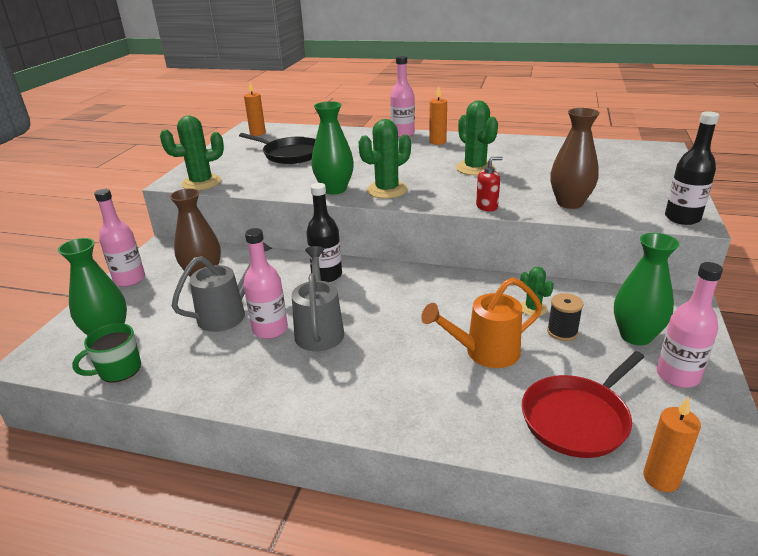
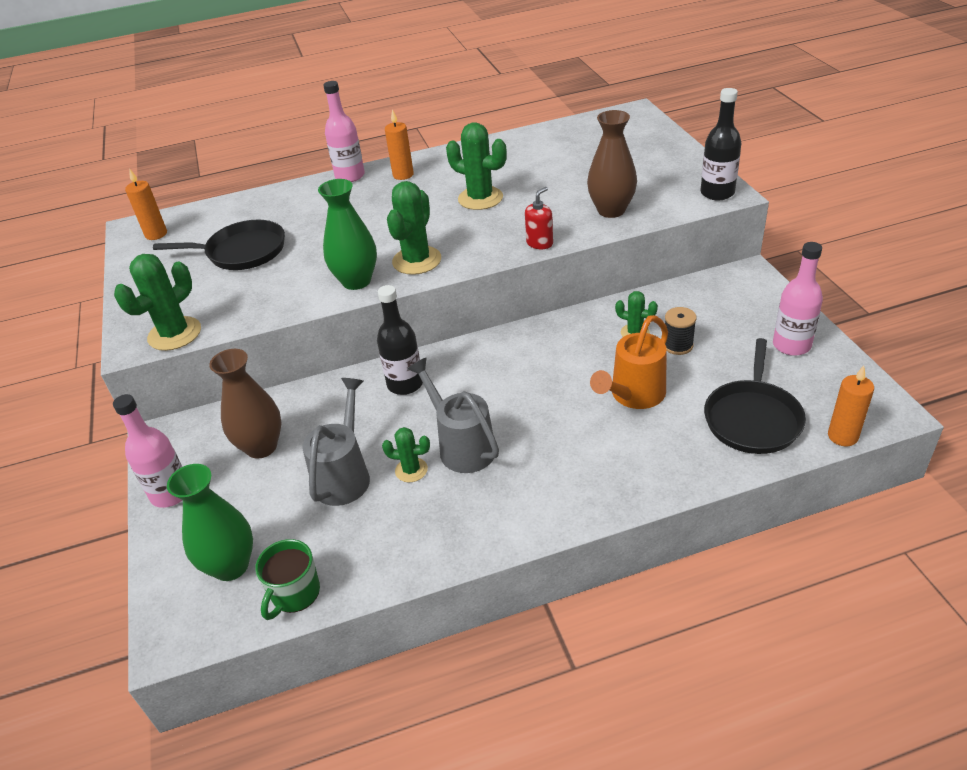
camera: 30 degrees left, 10 degrees up
(270, 329) = (411, 470): pink bottle -> green cactus
(577, 418) = (752, 418): red pan -> black pan
(635, 336) = (735, 323): green vase -> none

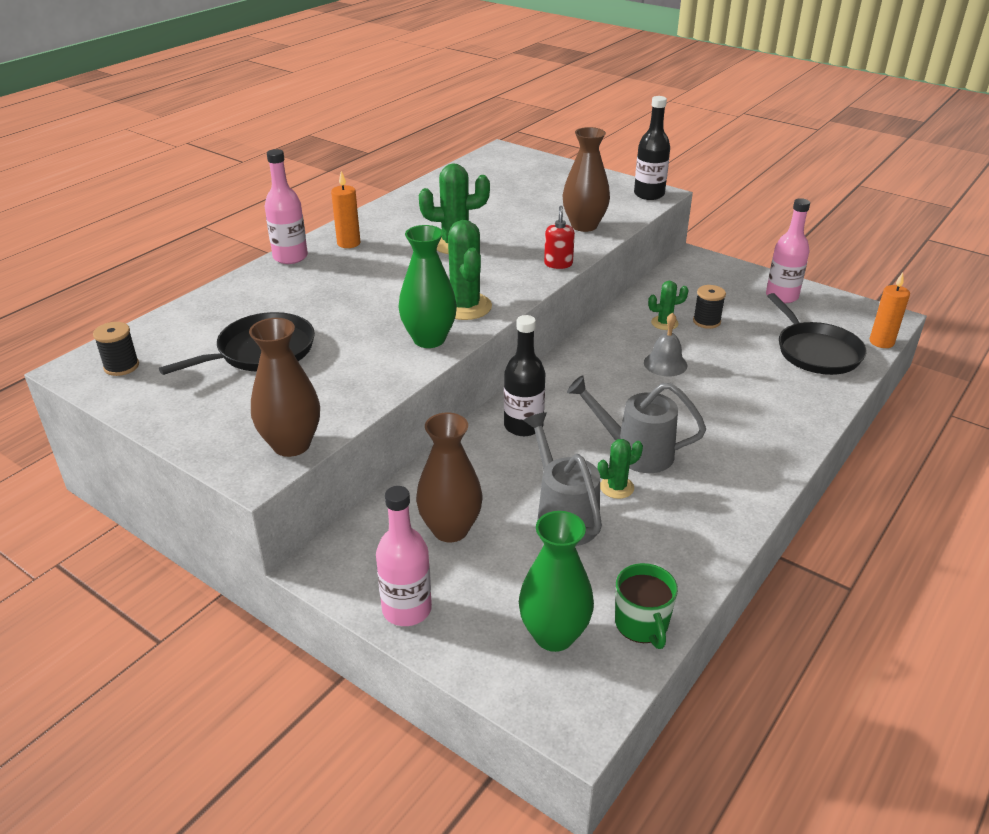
camera: 40 degrees left, 5 degrees down
(156, 234) = (121, 366): orange candle -> black spool
(174, 334) = (291, 445): green cactus -> brown vase
(586, 374) = (665, 364): none -> grey bell
(633, 395) = (719, 366): orange watering can -> none

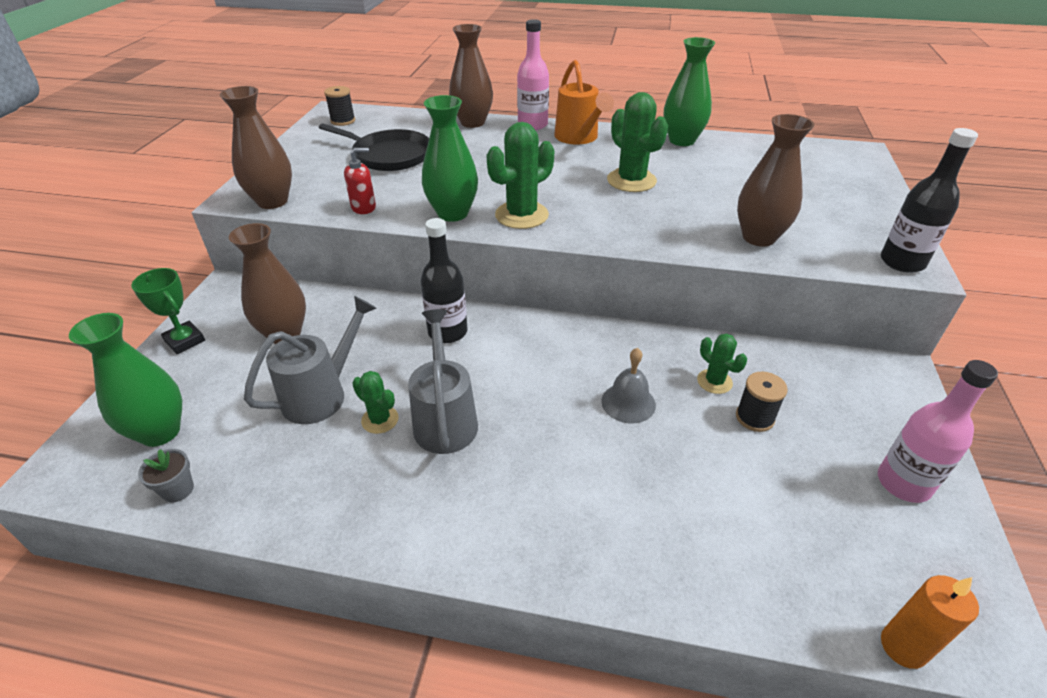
camera: 65 degrees right, 5 degrees up
(241, 286) = (472, 122): none -> brown vase
(348, 243) = (579, 138): orange candle -> orange watering can
(407, 609) = (185, 341): pink bottle -> green trophy
(409, 203) = (682, 140): none -> green vase
(558, 264) = (654, 242): red soap dispenser -> red soap dispenser (364, 207)
(642, 624) = (178, 490): green mug -> grey flower pot
(815, 351) = (789, 553): black pan -> none

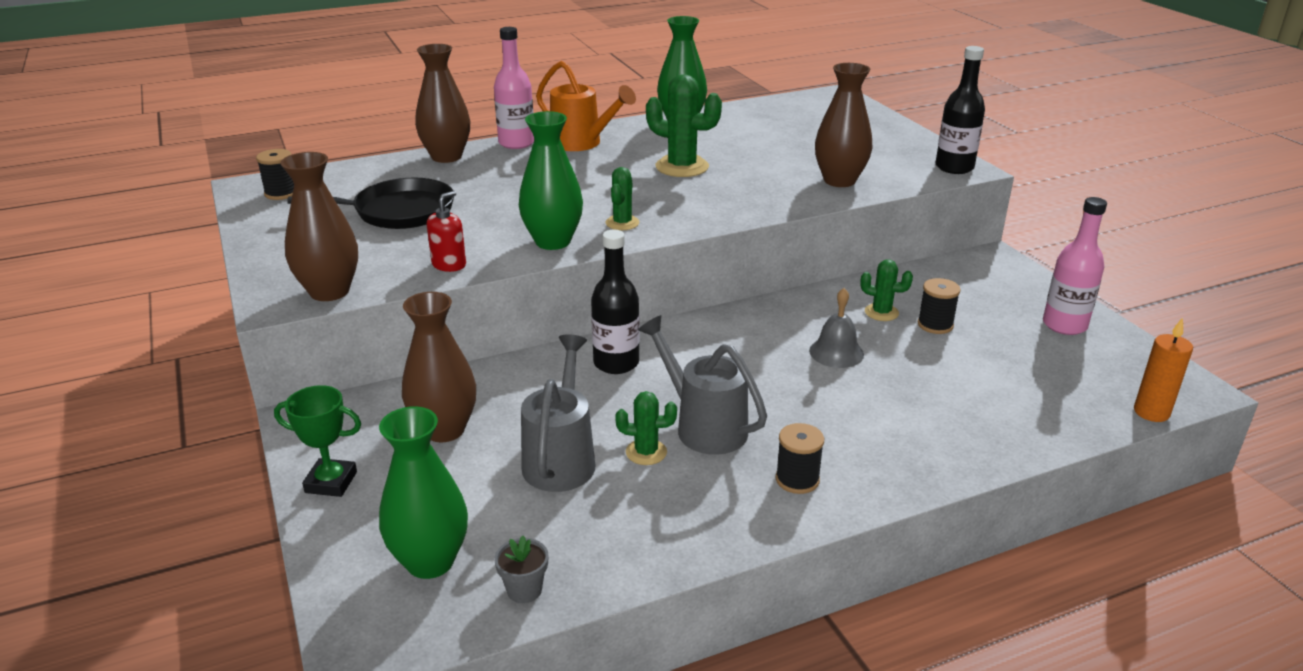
camera: 35 degrees left, 10 degrees down
(457, 510) = (797, 480): none -> black spool
(521, 215) = (622, 223): green cactus -> green cactus, size x0.57

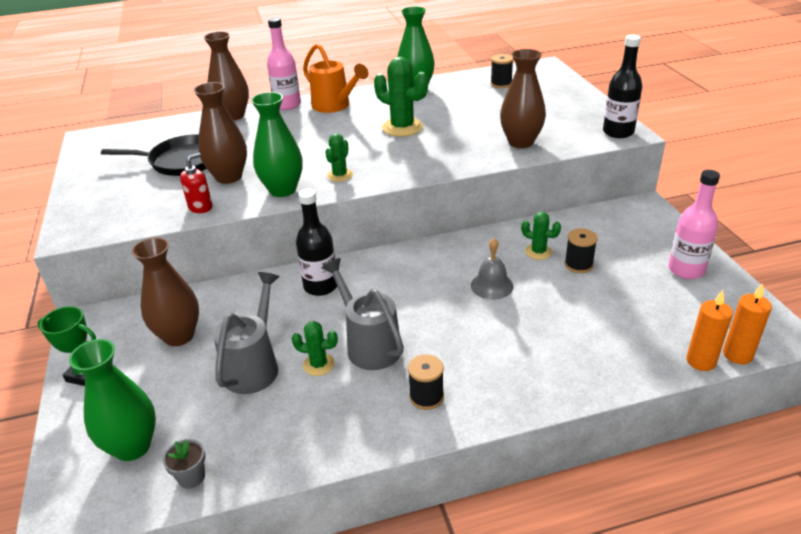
camera: 10 degrees right, 5 degrees up
(281, 193) = (107, 144): black spool -> black spool (501, 84)
(329, 291) = (108, 226): brown vase -> brown vase (229, 177)
(1112, 421) = (701, 361): none -> orange candle

